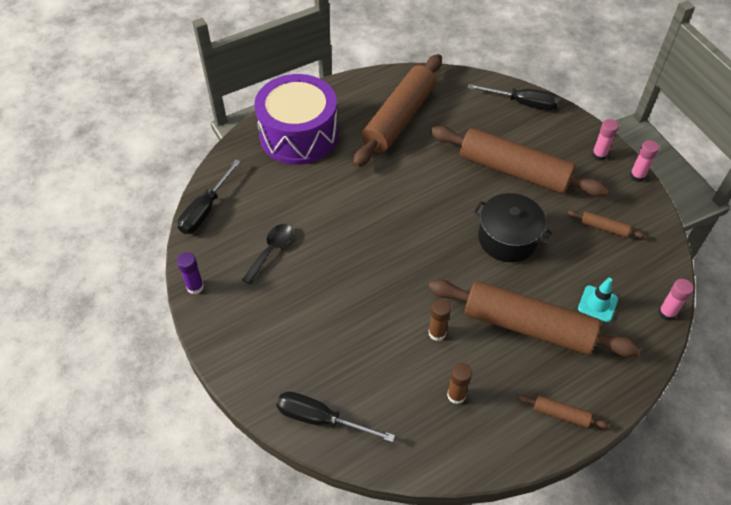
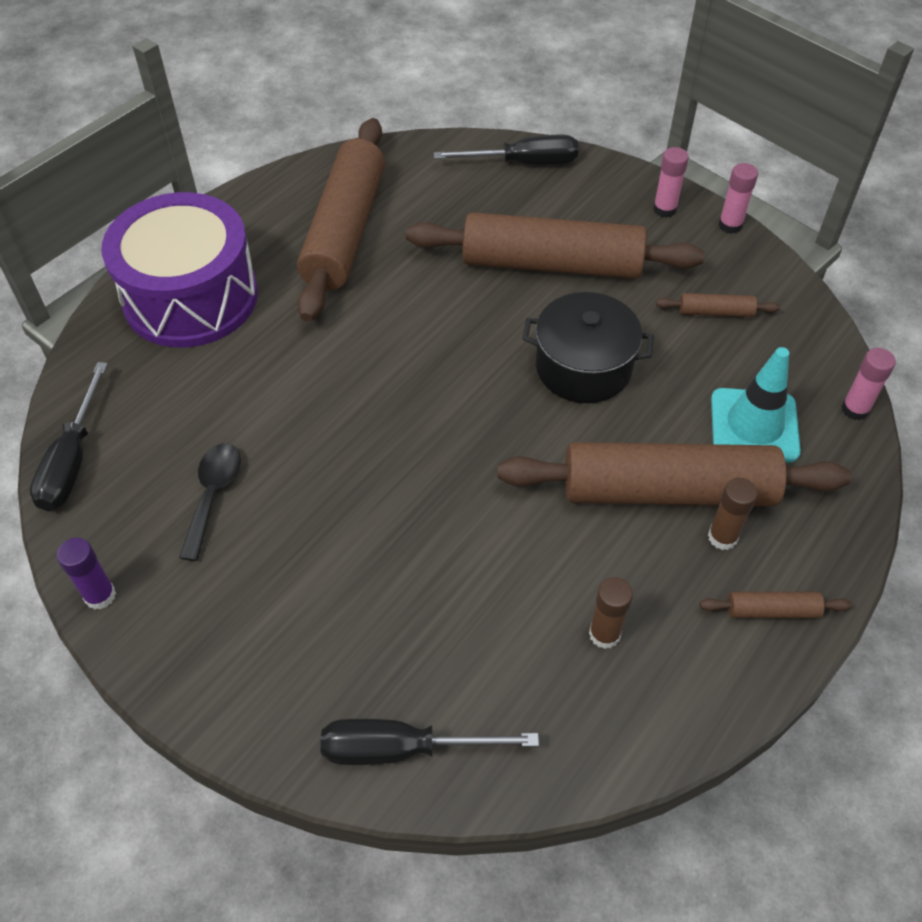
camera: 20 degrees left, 0 degrees up
(437, 333) = (535, 545): brown glue stick -> brown glue stick (722, 537)
(597, 304) = (754, 425): turquoise traffic cone -> turquoise traffic cone, size x1.57

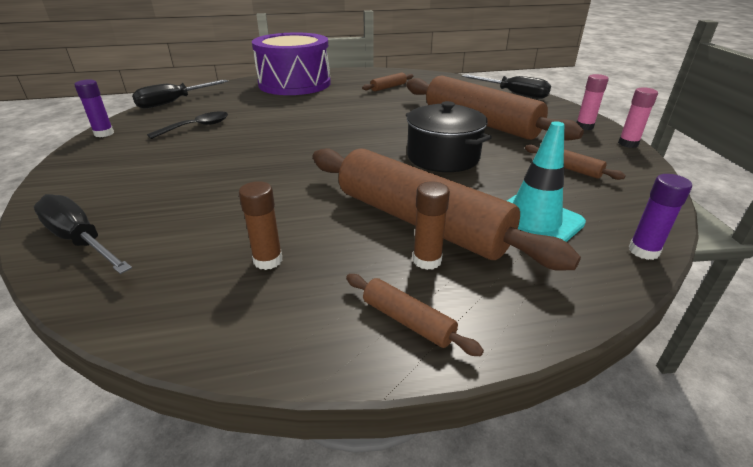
camera: 40 degrees right, 20 degrees down
(344, 231) = (388, 87): brown rolling pin -> brown rolling pin, size x0.40
(855, 409) = (643, 251): pink glue stick -> purple glue stick

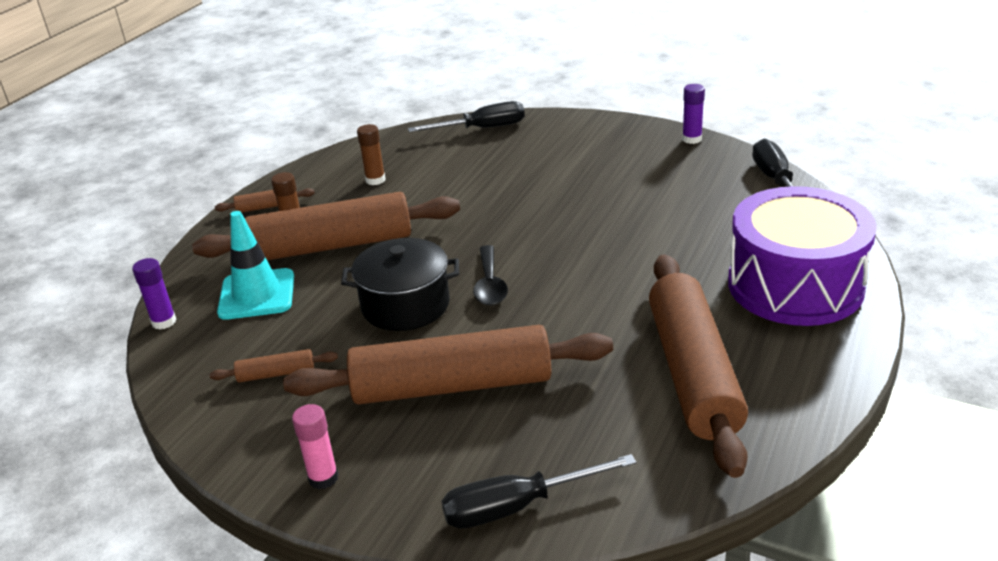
camera: 130 degrees right, 0 degrees up
(197, 127) = (661, 185): black spoon -> black spoon (490, 284)
(388, 87) = (693, 372): brown rolling pin -> brown rolling pin, size x2.49
(628, 144) = (242, 474): pink glue stick -> none

